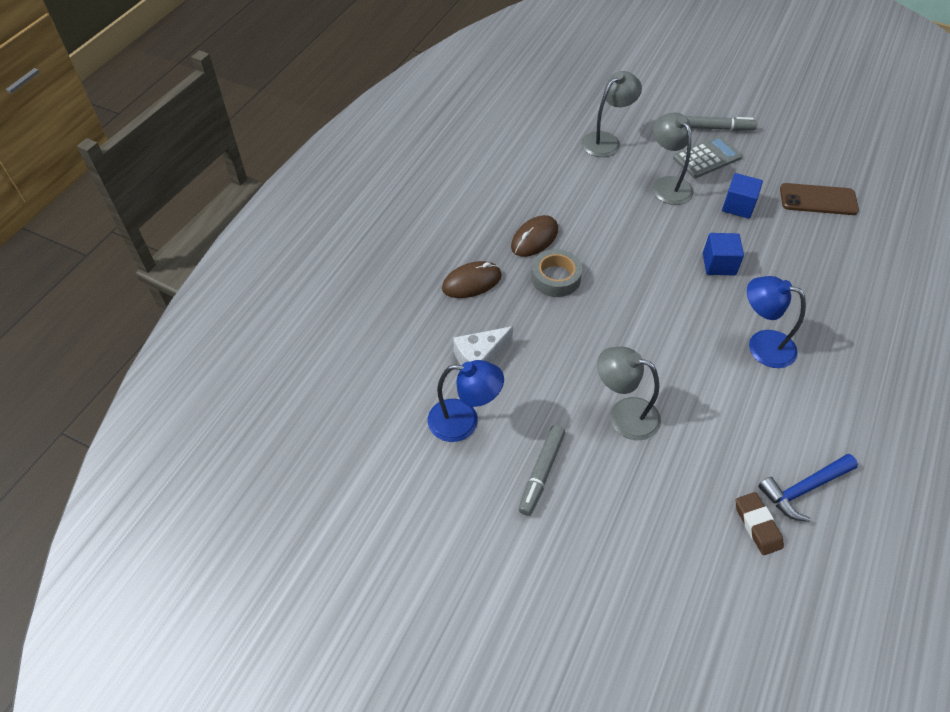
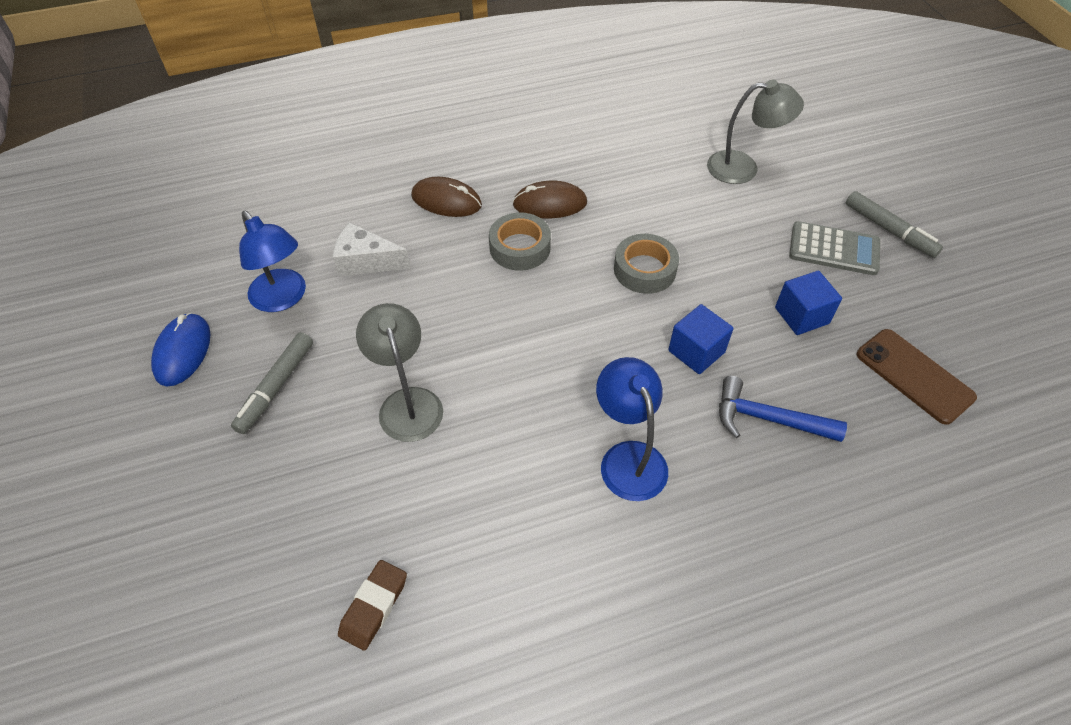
camera: 45 degrees right, 0 degrees up
(452, 506) = (183, 351): none -> blue mouse
(541, 473) = (276, 387): grey marker -> grey marker turned 45 degrees counterclockwise
(636, 239) = (644, 269): none -> grey tape
(667, 185) = (750, 245): grey lamp -> none
(803, 489) = (466, 622): blue hammer -> blue hammer (768, 418)

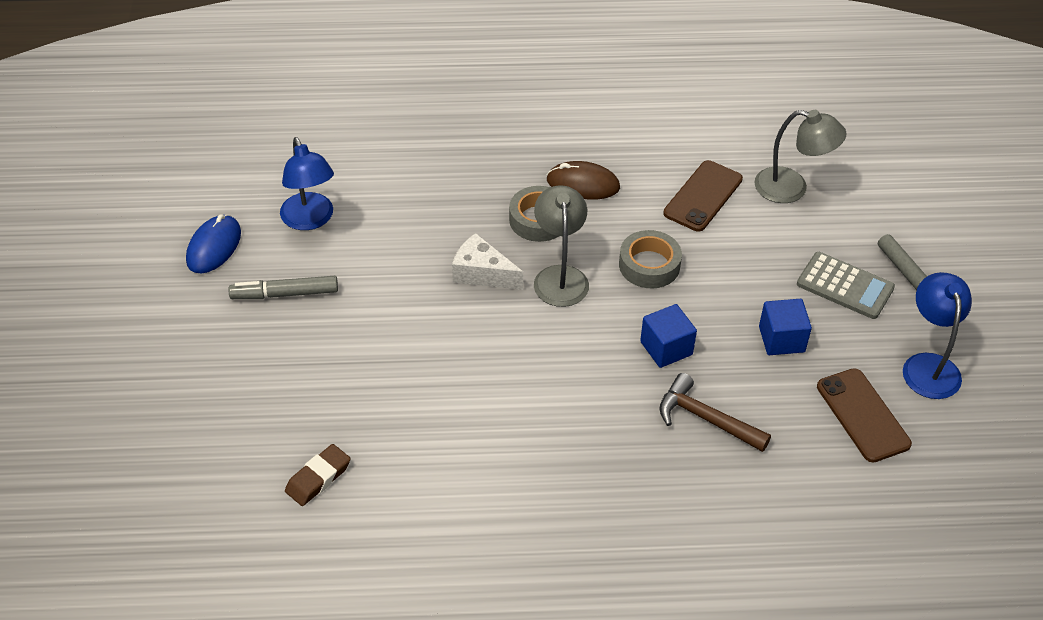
camera: 15 degrees right, 5 degrees down
(276, 387) = (285, 294): grey marker -> grey marker turned 45 degrees clockwise
(366, 261) = (393, 202): white cheese -> white cheese (482, 273)
(407, 402) = (392, 332): grey lamp -> grey lamp (560, 276)
(446, 201) = (485, 161): brown mouse -> none
(628, 457) = (567, 420): blue lamp -> blue lamp (928, 365)
(667, 192) = (703, 196): none -> brown phone
(768, 418) = (706, 418): blue hammer -> brown hammer

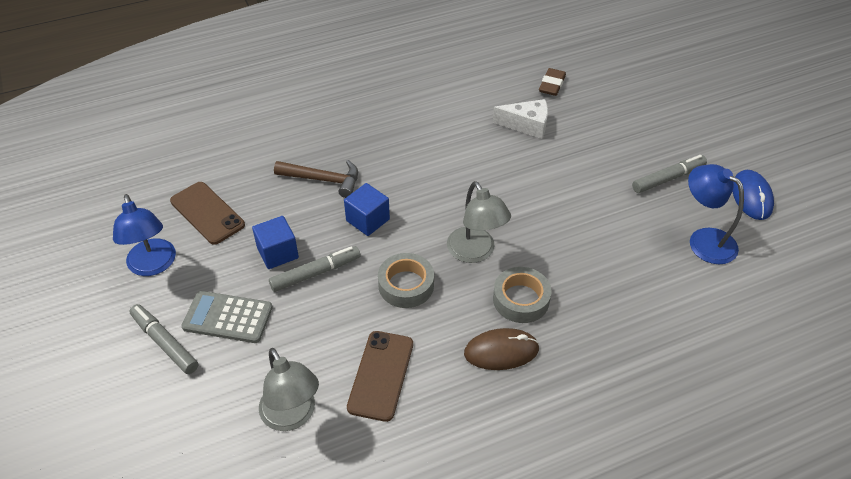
camera: 160 degrees right, 0 degrees up
(482, 273) = (538, 236): white cheese -> white cheese (527, 125)
(743, 304) = (315, 273): none -> grey marker
(792, 188) = (292, 416): grey lamp -> grey lamp turned 120 degrees counterclockwise

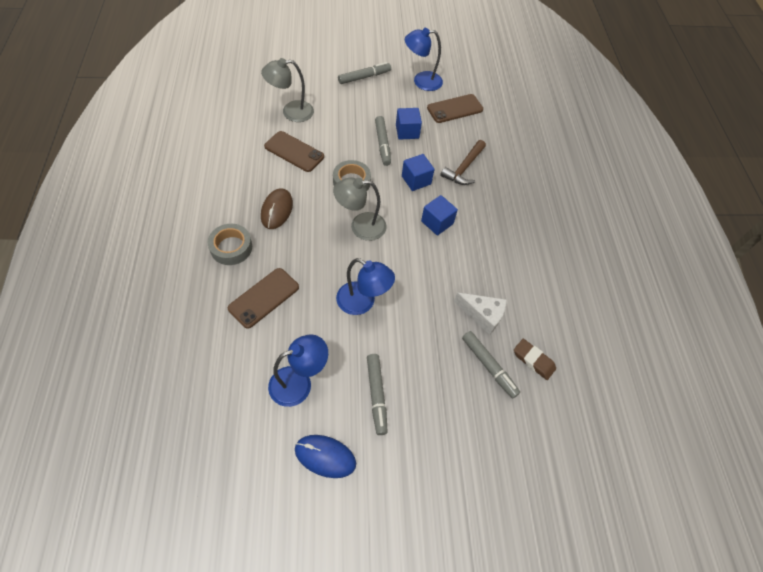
camera: 105 degrees right, 10 degrees up
(228, 317) = (368, 102): grey calculator -> none
(427, 184) = (437, 222): none -> blue cube
(521, 299) = (309, 236): grey tape -> grey tape (231, 247)
(527, 125) = (482, 315): white cheese -> white cheese turned 90 degrees counterclockwise
(578, 218) = (363, 302): none -> blue lamp
(579, 111) = (488, 366): none -> grey marker
(635, 310) = (264, 298): none -> brown phone

